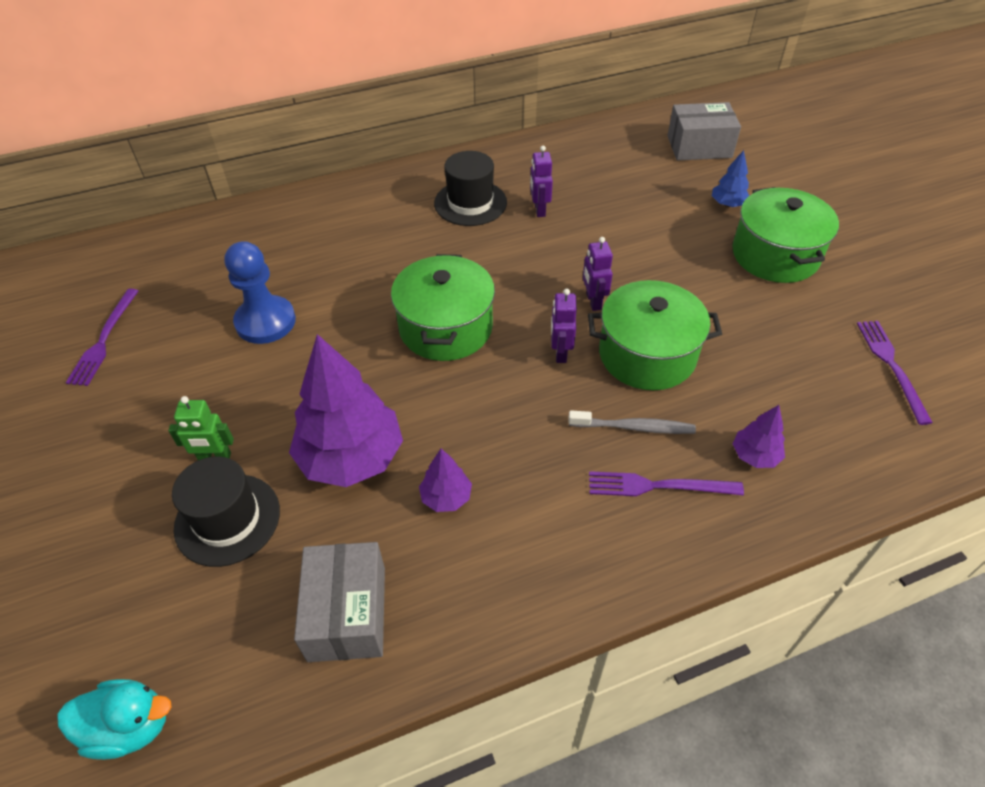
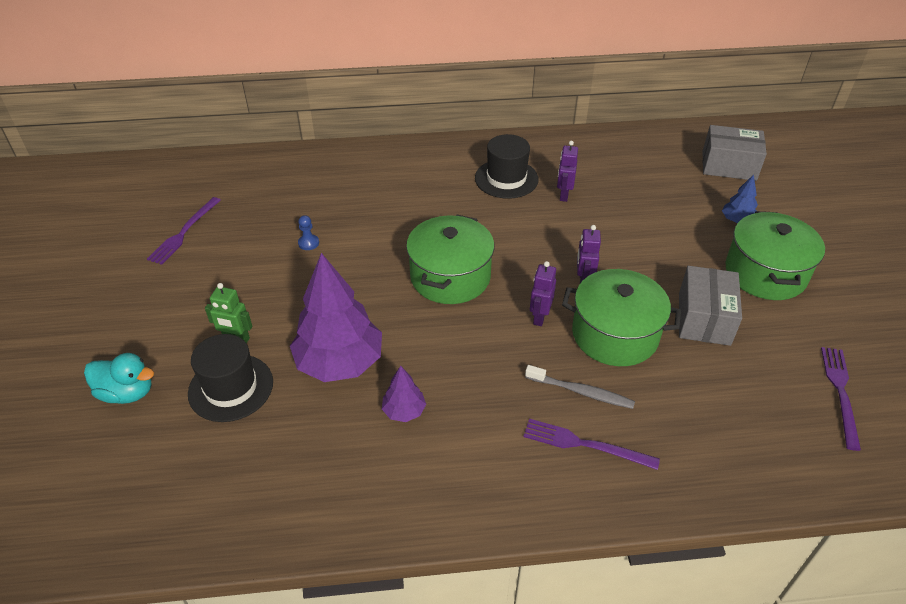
camera: 15 degrees right, 5 degrees down
(130, 726) = (113, 520): turquoise duck -> turquoise duck (127, 392)
(265, 322) = (308, 243): blue pawn -> blue pawn, size x0.42
(347, 613) = (296, 480): grey box -> grey box (704, 318)
(755, 455) = (680, 439): purple tree -> none

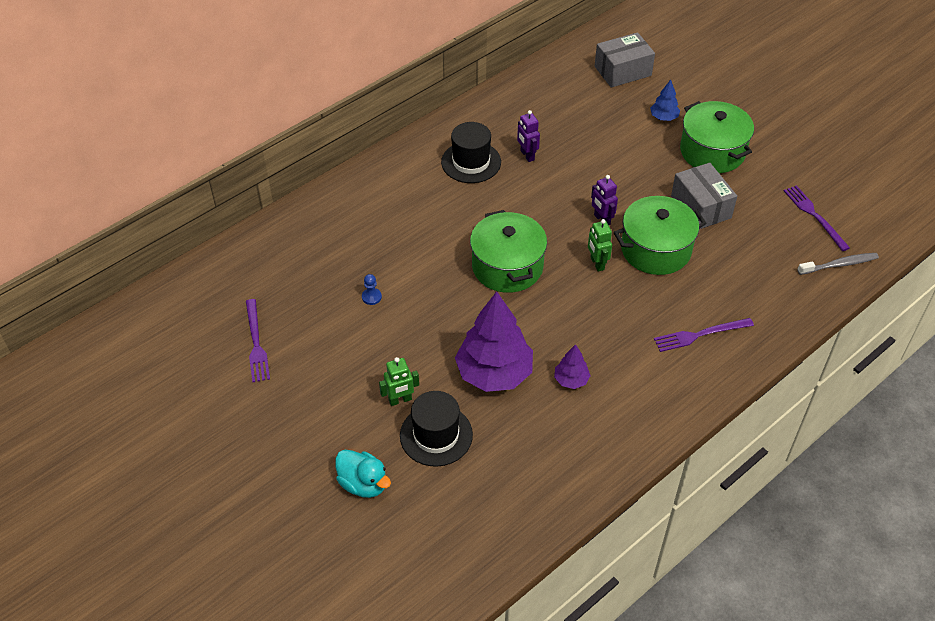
camera: 35 degrees left, 5 degrees up
(127, 392) = (363, 484): turquoise duck -> turquoise duck turned 60 degrees clockwise
(539, 317) = (597, 263): purple robot -> green robot
(581, 392) = (669, 301): grey toothbrush -> grey toothbrush (839, 264)

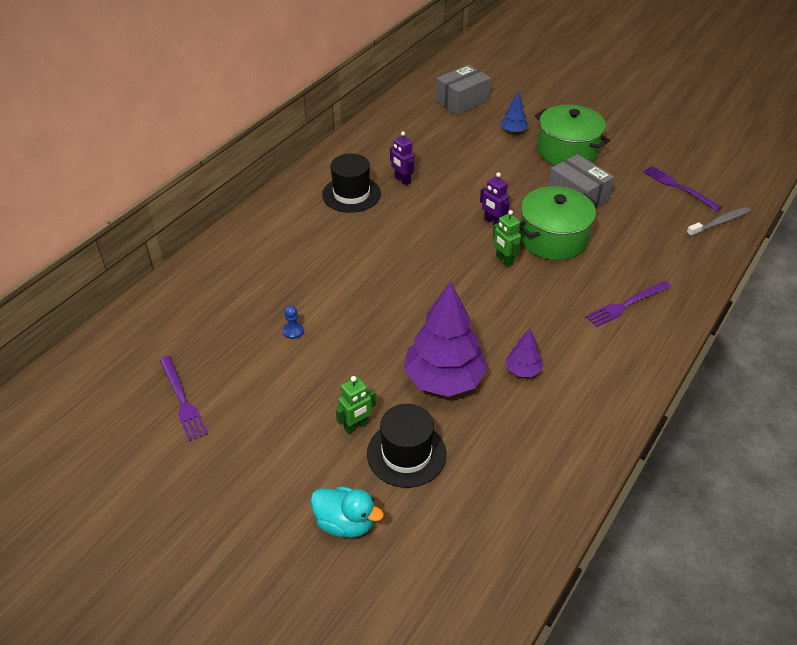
camera: 15 degrees left, 5 degrees down
(507, 266) = (420, 278): green pot -> none

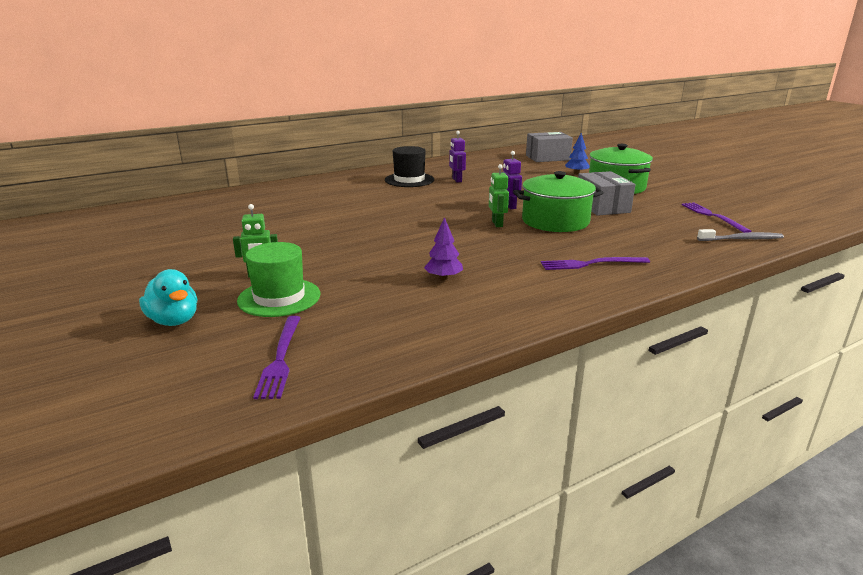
camera: 25 degrees right, 20 degrees down
(182, 400) = (158, 237): purple fork -> purple fork (280, 358)
(293, 331) = (281, 224): blue pawn -> none
(406, 454) = (279, 297): black hat -> green hat
(444, 379) = (366, 268): purple tree -> none

